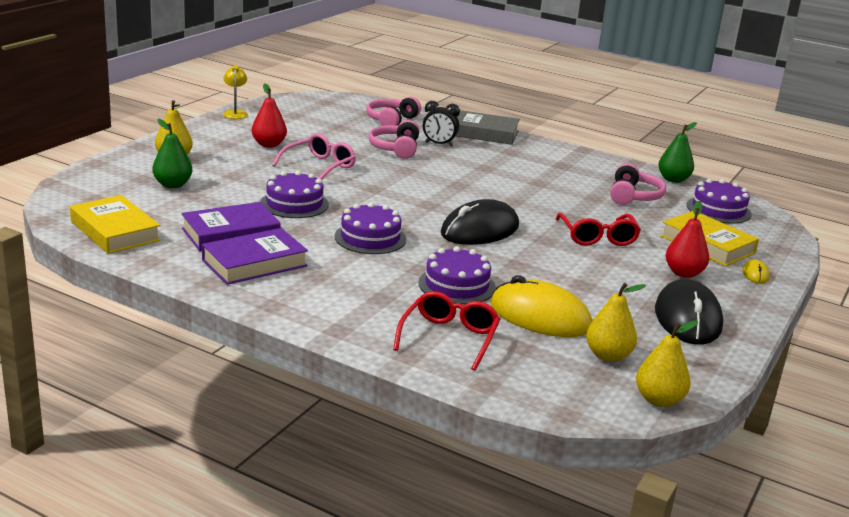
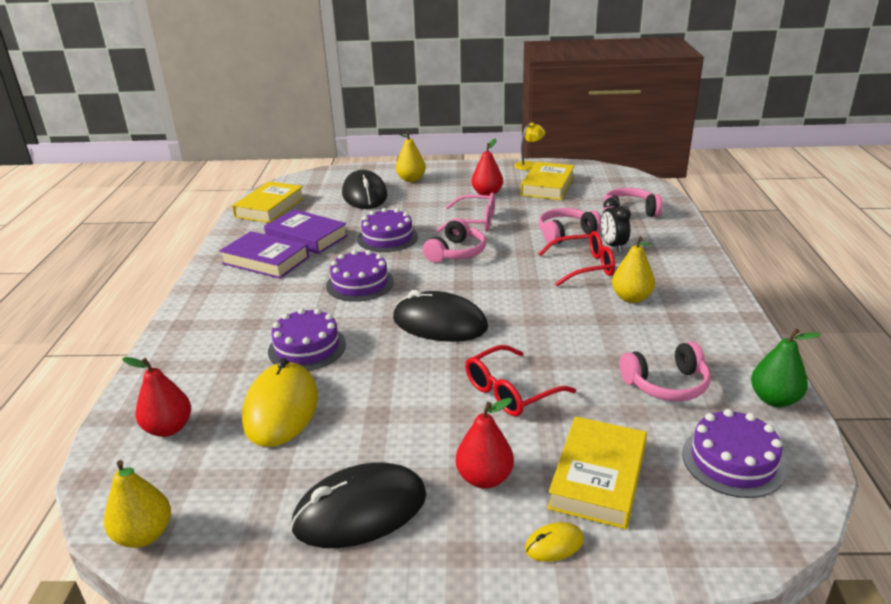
camera: 65 degrees right, 5 degrees up
(173, 185) = (365, 195): green pear -> black mouse
(294, 123) = (547, 186): none -> yellow book
(368, 190) = (456, 252): none -> pink headphones
(449, 338) = (201, 374): red glasses -> red glasses (584, 267)
(483, 133) = (684, 255): grey book -> none
(523, 367) = (168, 428): none -> red pear
(608, 356) = (224, 473): yellow pear -> yellow pear (631, 298)

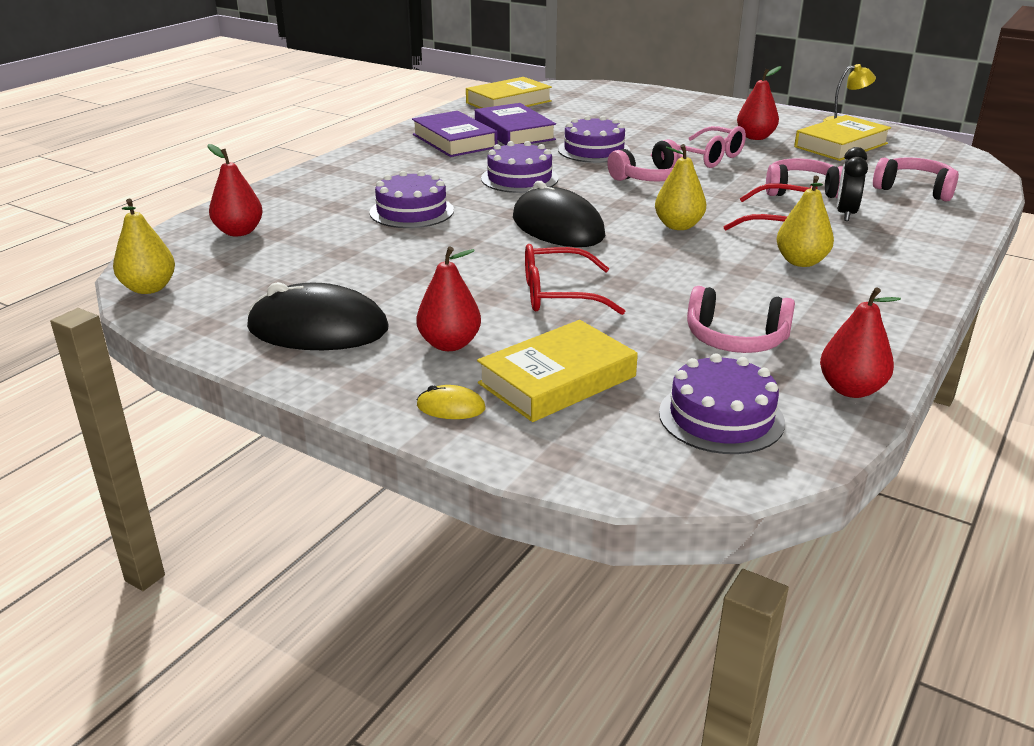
camera: 30 degrees right, 0 degrees up
(281, 408) = (338, 245): yellow mouse -> none
(365, 195) = (616, 111): black mouse -> none
(411, 179) = (684, 108): yellow pear -> yellow pear (678, 226)
(774, 399) = (851, 389): green pear -> red pear

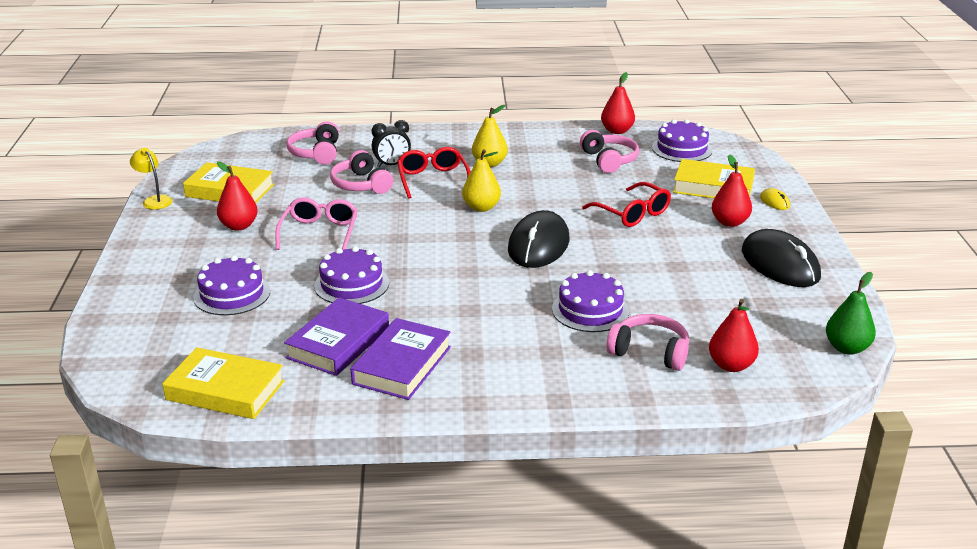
camera: 125 degrees left, 0 degrees up
(149, 288) = (847, 348): yellow pear -> green pear
(519, 178) = (463, 293): purple cake -> purple cake (232, 294)
(651, 178) = (396, 241): pink headphones -> pink headphones (650, 352)

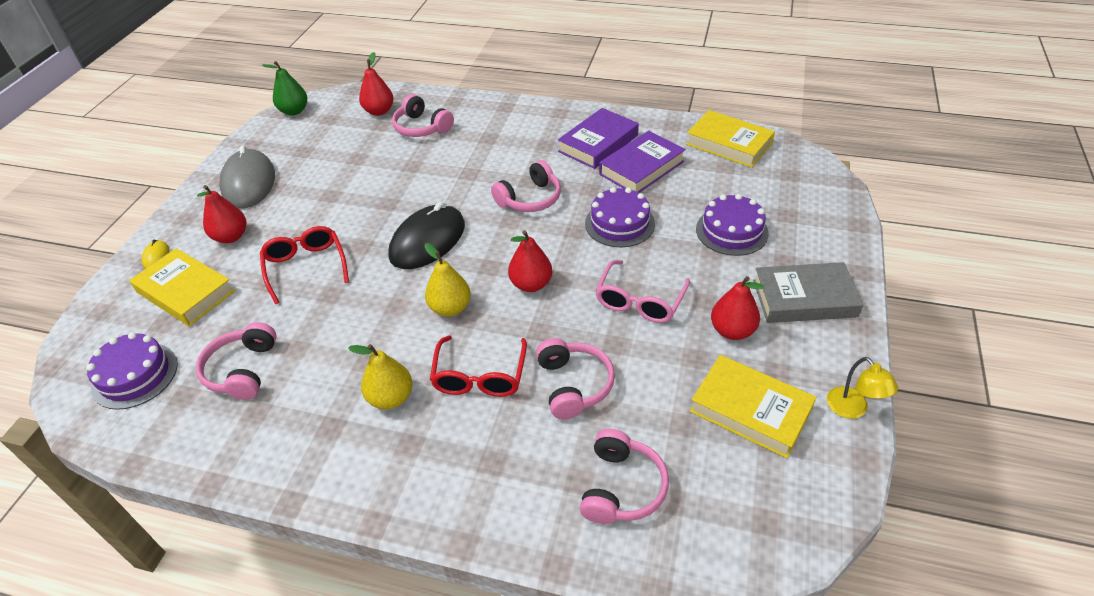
camera: 160 degrees left, 15 degrees up
(171, 253) = (804, 298): none -> grey book
(392, 165) = (519, 425): black clock -> none
(457, 293) = (530, 199): none -> pink headphones
(590, 310) = (435, 165): purple cake -> none
(617, 131) = (166, 443): red pear -> red pear (531, 284)
(780, 264) = (248, 183): black mouse -> grey mouse

